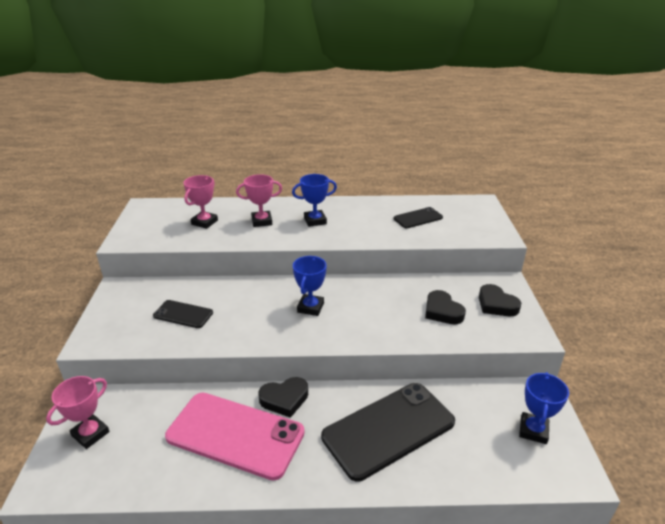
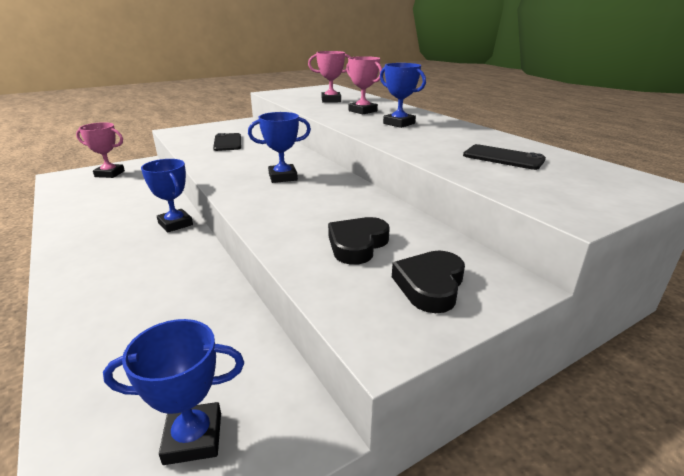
camera: 60 degrees right, 5 degrees down
(235, 435) = (120, 217): pink phone -> none
(284, 399) = (175, 224): black heart -> blue trophy
(388, 429) = (151, 291): black phone -> none

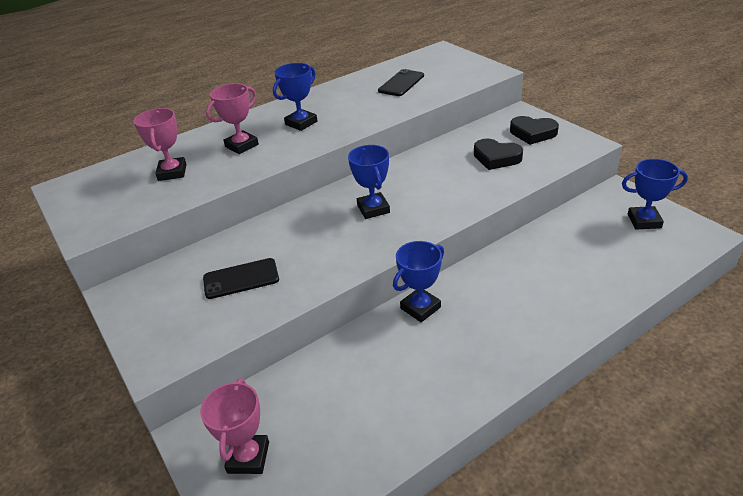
camera: 90 degrees left, 10 degrees up
(193, 438) = (644, 221): blue trophy -> blue trophy turned 75 degrees counterclockwise

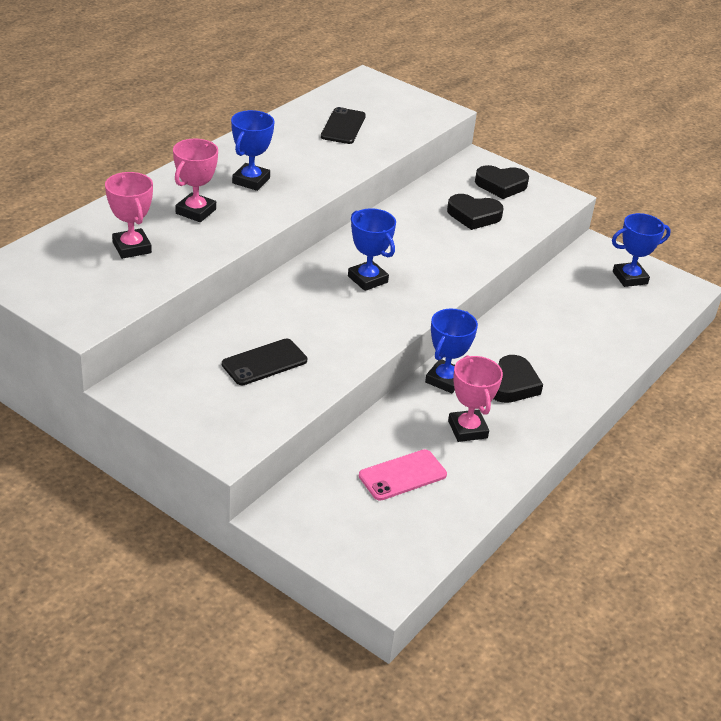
camera: 25 degrees left, 0 degrees up
(248, 457) = (344, 527): pink trophy -> pink trophy (467, 429)
(333, 405) = (402, 475): none -> pink phone
(485, 319) = (512, 385): none -> black heart

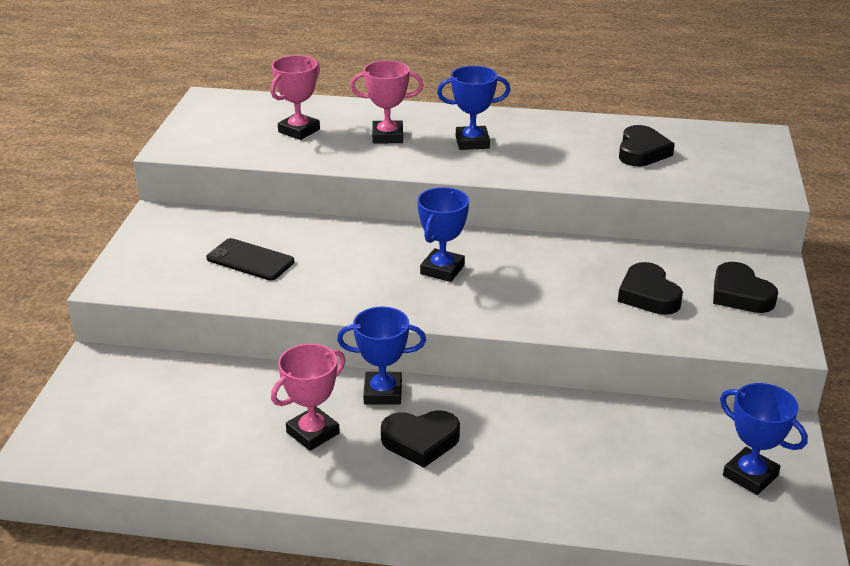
camera: 65 degrees right, 5 degrees down
(343, 126) = (642, 152): black phone -> black heart
(402, 475) = (205, 413): pink phone -> none

